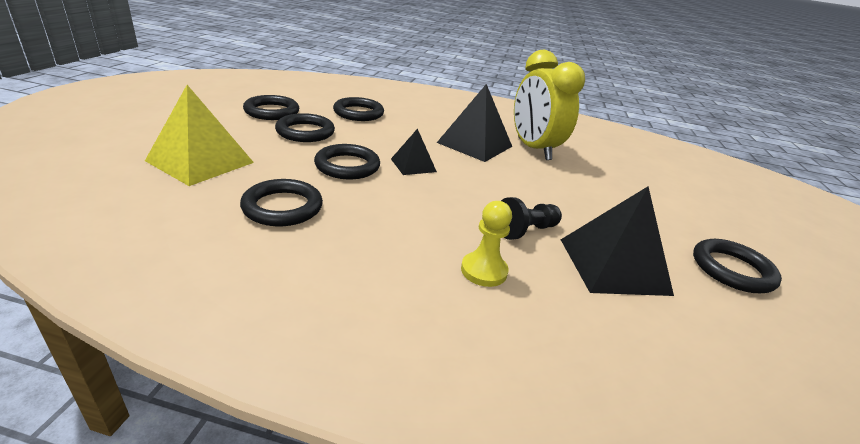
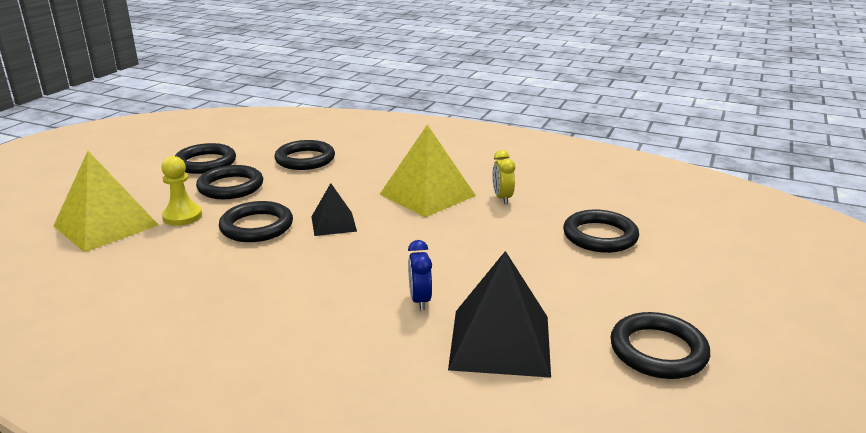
camera: 15 degrees right, 5 degrees down
(282, 207) = (165, 274): black ring -> black ring (600, 236)
(475, 144) = (427, 195): black pyramid -> yellow pyramid
(484, 271) = (340, 343): yellow pawn -> yellow pawn (182, 216)
(525, 230) = (420, 300): black pawn -> blue clock
(533, 149) = (502, 198): yellow clock -> yellow clock, size x0.41

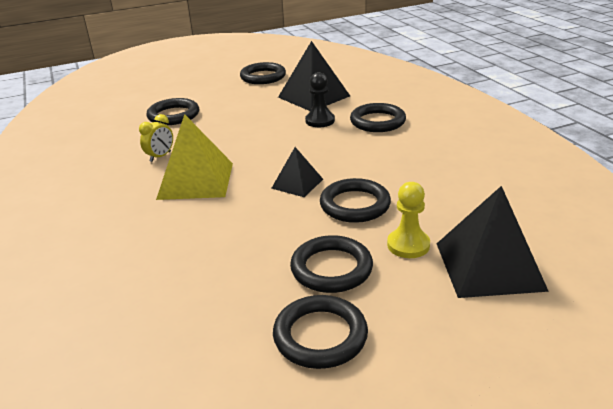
camera: 135 degrees left, 5 degrees up
(106, 225) = (489, 266): yellow pyramid -> black pyramid
(305, 159) = (212, 279): black ring -> black ring (377, 121)
(420, 300) = (320, 121): blue clock -> black pawn

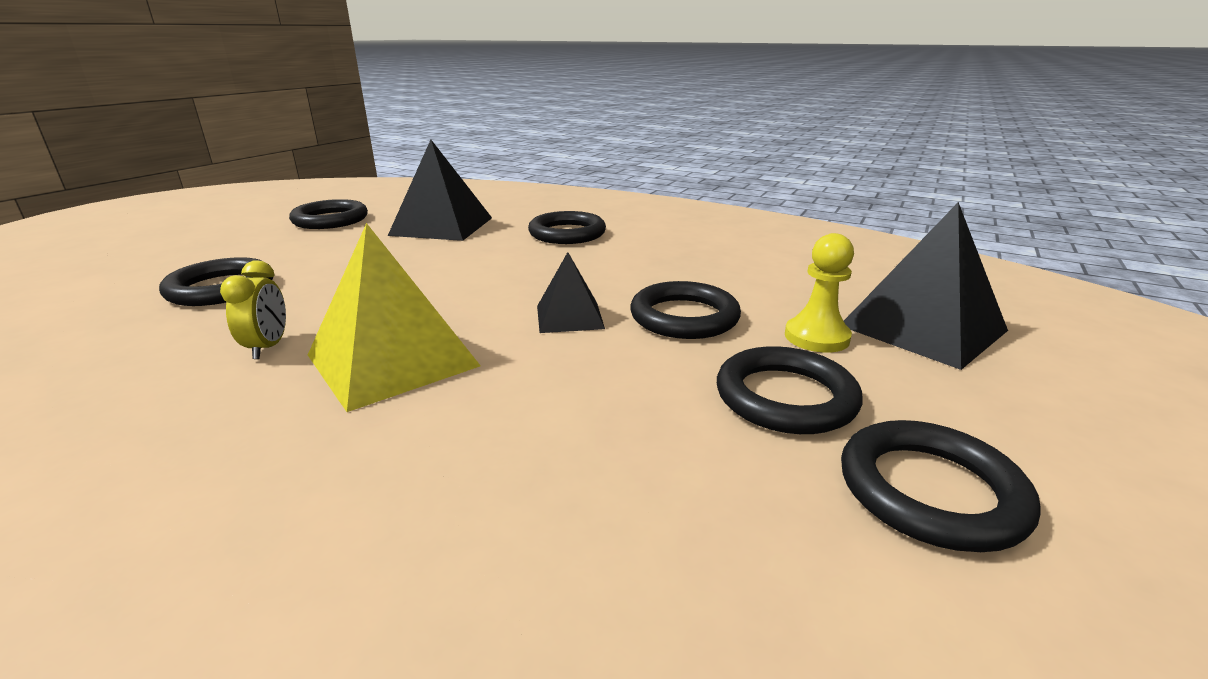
camera: 40 degrees left, 5 degrees down
(320, 121) = (490, 247): black pawn -> none

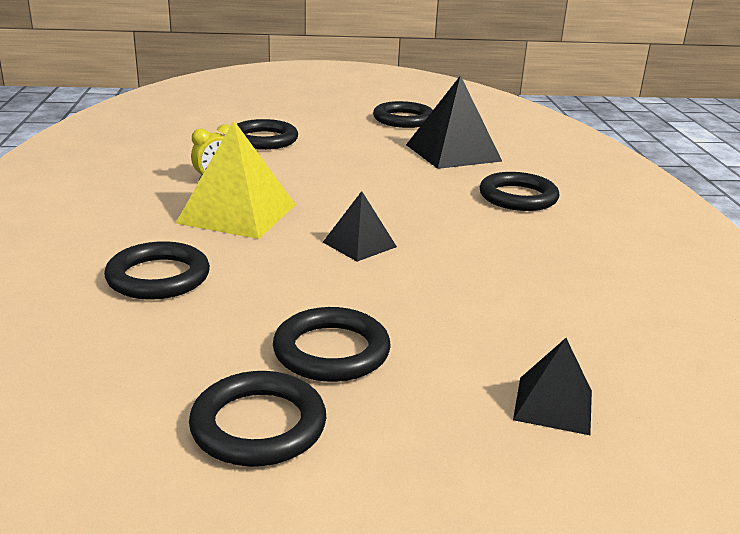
camera: 55 degrees right, 0 degrees up
(684, 317) = (417, 285): black ring -> black ring (158, 277)
(816, 337) = (455, 350): yellow pawn -> none
(923, 328) = (553, 405): black pyramid -> black pyramid, size x0.56

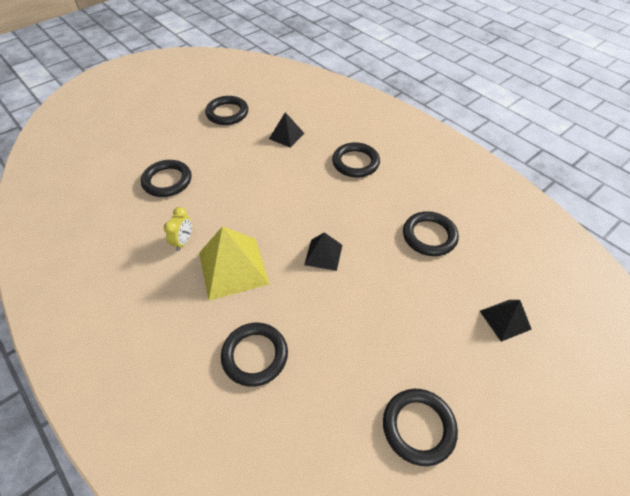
camera: 35 degrees left, 25 degrees up
(331, 351) = (395, 351): black ring -> black ring (429, 236)
(452, 153) = (286, 136): black pyramid -> black pyramid, size x0.56

